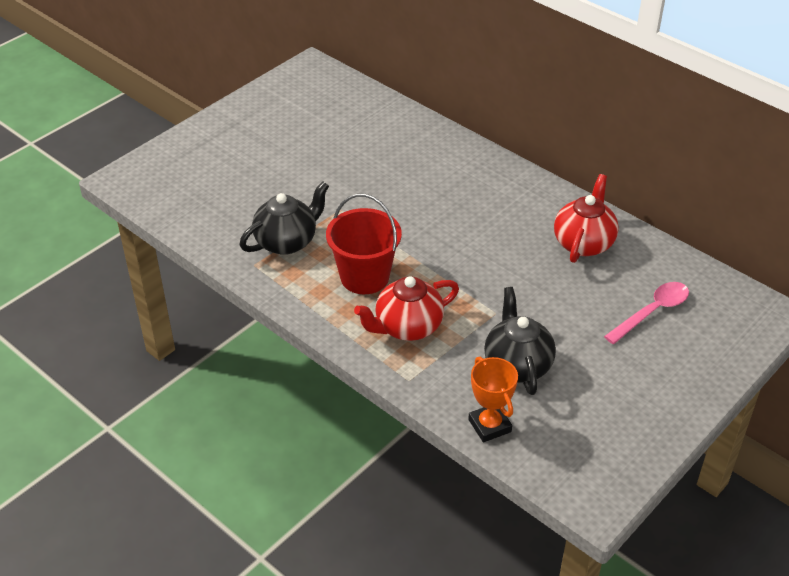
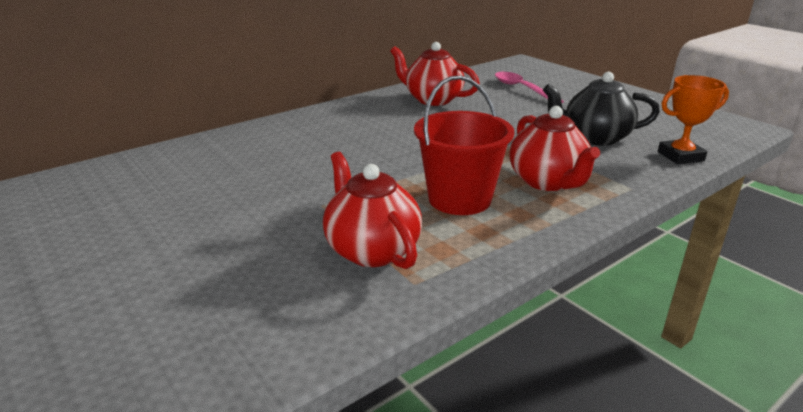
camera: 80 degrees left, 15 degrees down
(287, 241) = (371, 250): black teapot -> red teapot

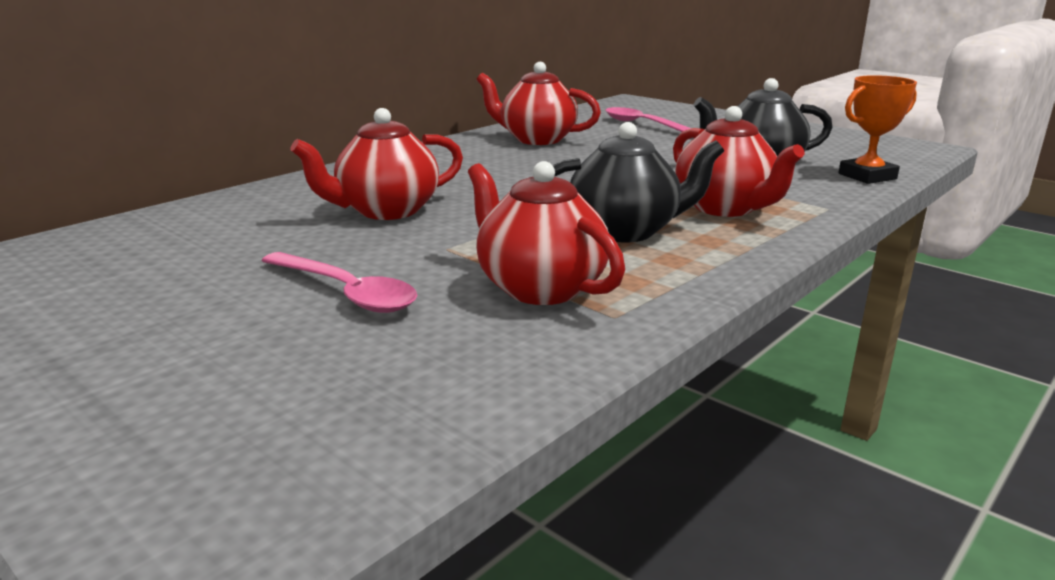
camera: 10 degrees left, 5 degrees down
(235, 241) = (346, 293): none -> pink spoon
(293, 165) = (386, 211): none -> red teapot
(459, 199) = (625, 231): red bucket -> black teapot

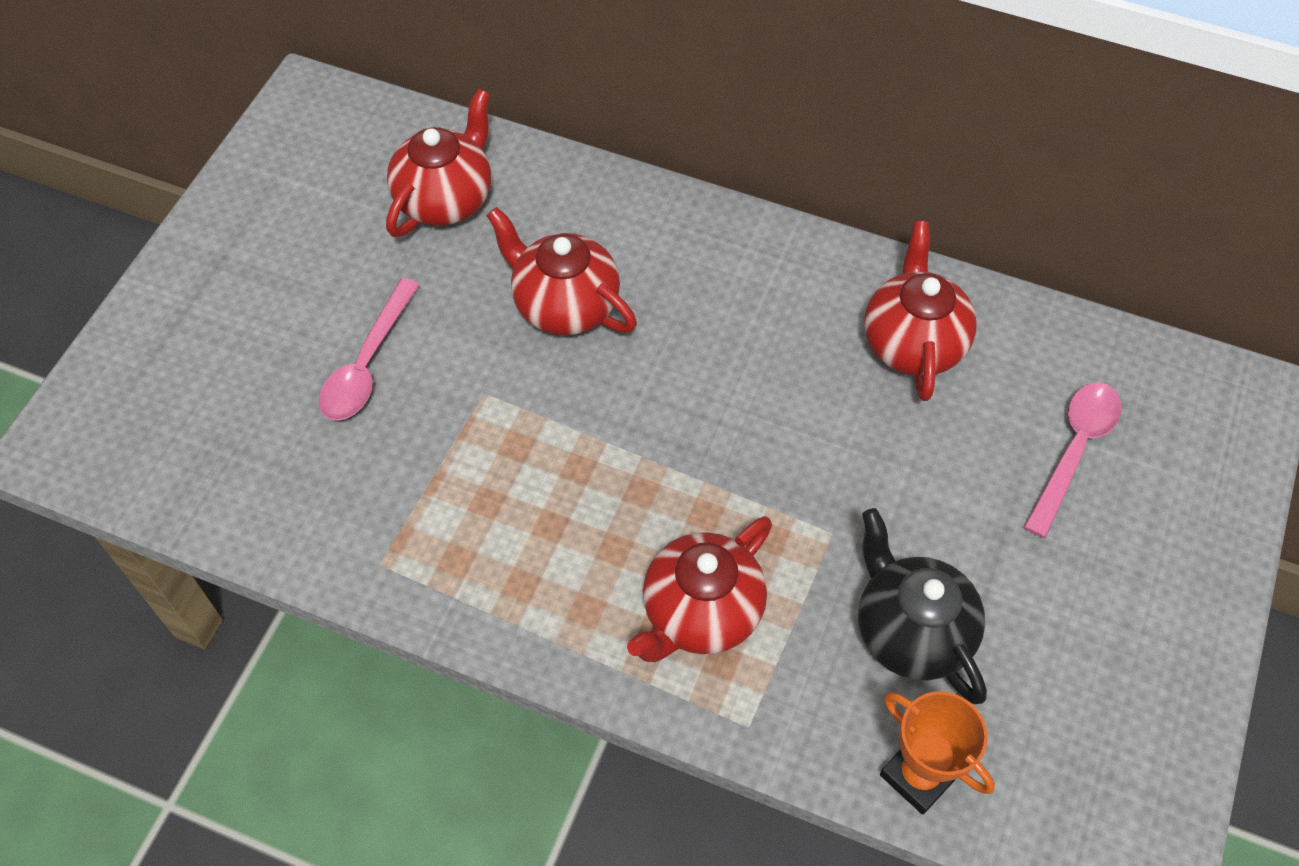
camera: 70 degrees right, 35 degrees up
(539, 288) = (419, 494): red teapot -> red teapot (446, 199)
(625, 231) = (585, 528): black teapot -> none

